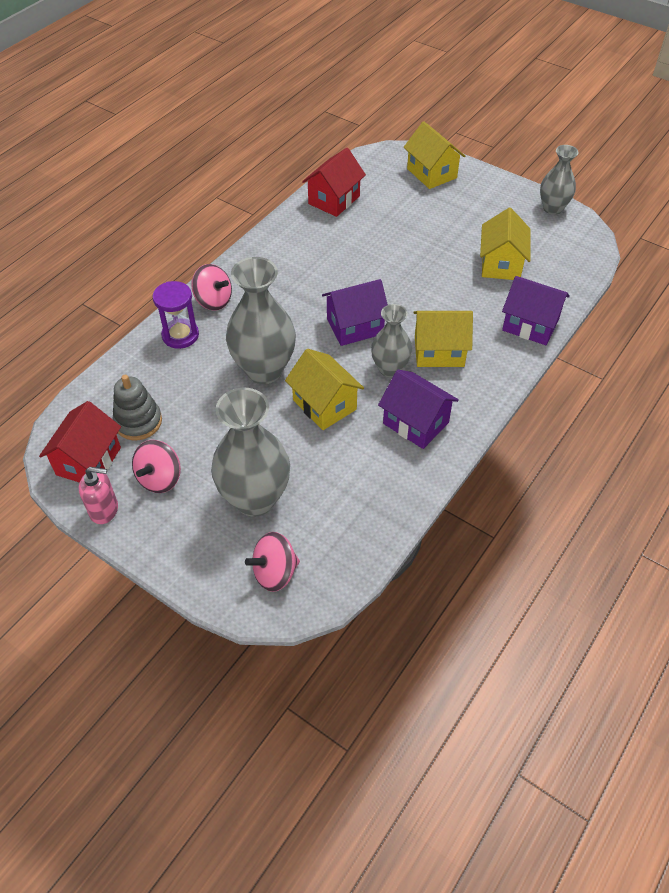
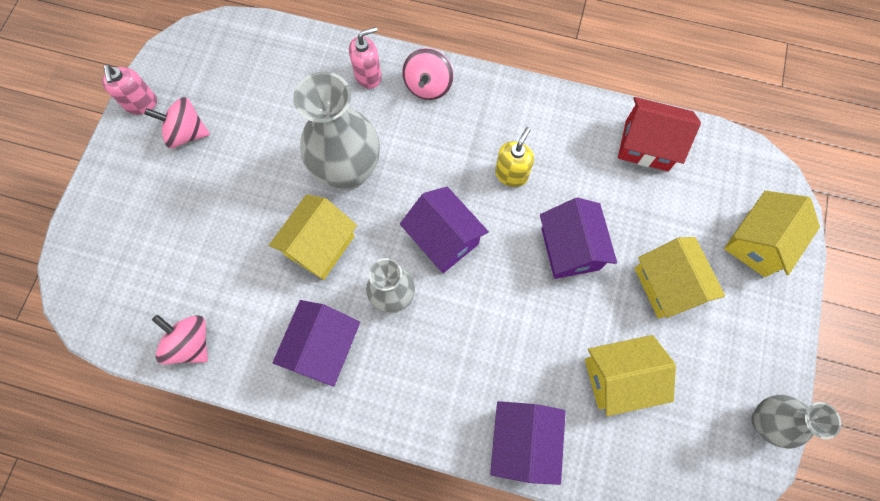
camera: 70 degrees right, 20 degrees up
(88, 461) = (191, 67): red house -> none
(138, 422) = (247, 87): grey stacking toy -> none
(180, 335) = (368, 76): purple hourglass -> pink soap dispenser
(255, 498) = (185, 223): grey vase -> none
(275, 572) = (107, 271): pink spinning top -> pink spinning top (191, 343)
(319, 274) = (511, 174): none -> yellow soap dispenser
(395, 260) = (570, 249): none -> purple house
(439, 351) = (438, 342): yellow house -> yellow house (667, 285)

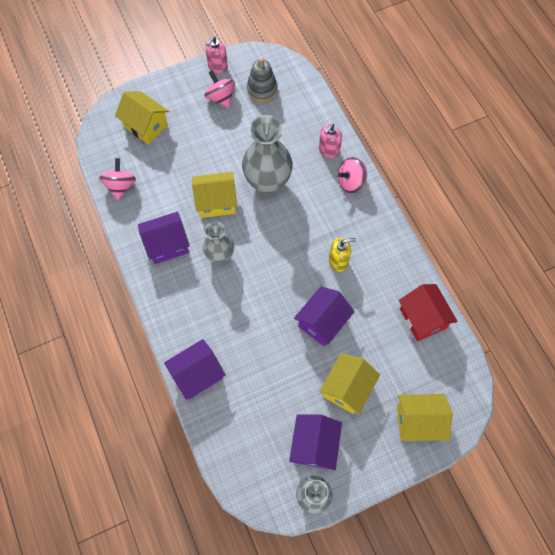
camera: 50 degrees right, 5 degrees down
(222, 81) = (262, 89): none -> grey stacking toy
(368, 76) = (329, 150): pink soap dispenser -> pink soap dispenser turned 105 degrees clockwise
(443, 238) = (271, 256): purple house -> purple house (314, 445)
(618, 378) = (271, 399): yellow house -> yellow house (146, 126)

